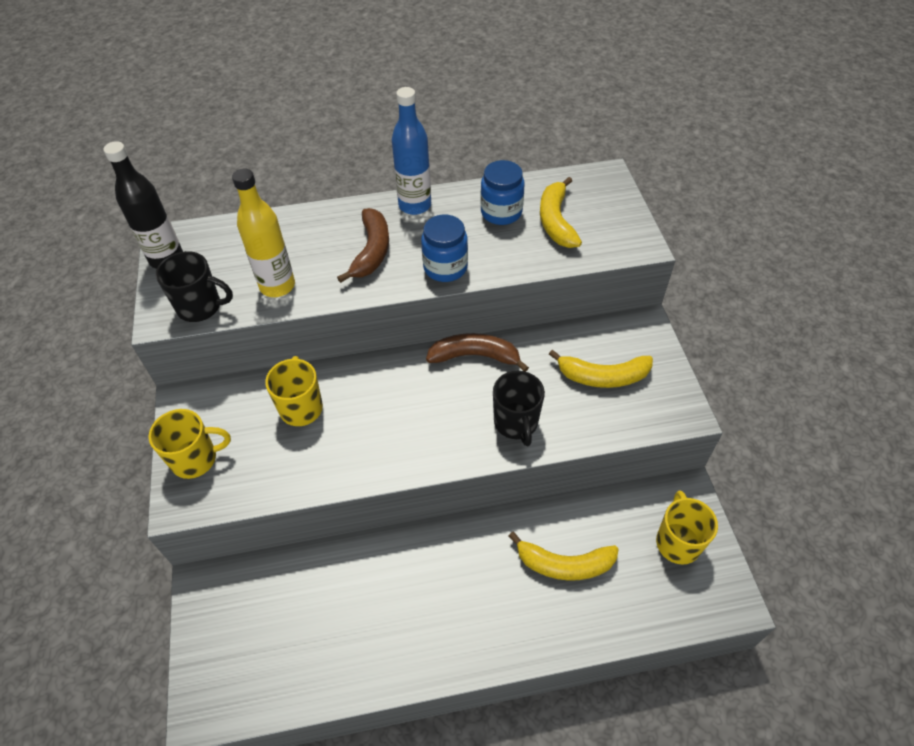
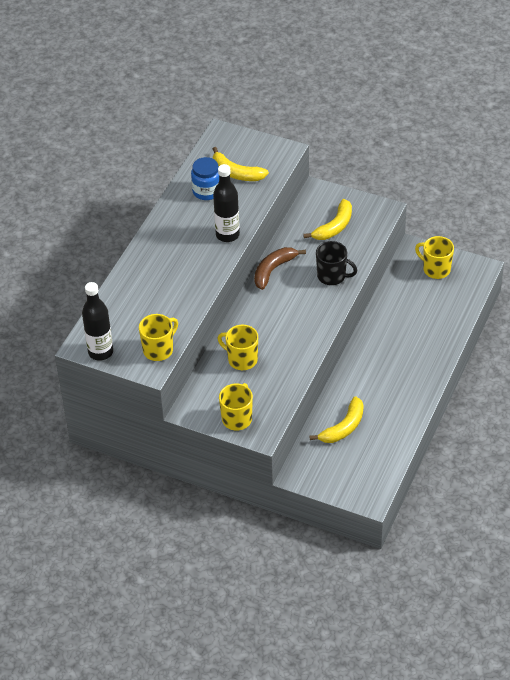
camera: 55 degrees left, 5 degrees down
(200, 307) = (159, 349): black mug -> yellow mug
(277, 286) = (173, 310): yellow bottle -> none
(372, 251) = (184, 259): brown banana -> none
(415, 205) = (164, 224): blue bottle -> none
(445, 267) = (227, 235): blue jar -> black bottle
(564, 564) = (411, 319): yellow banana -> yellow banana (343, 427)

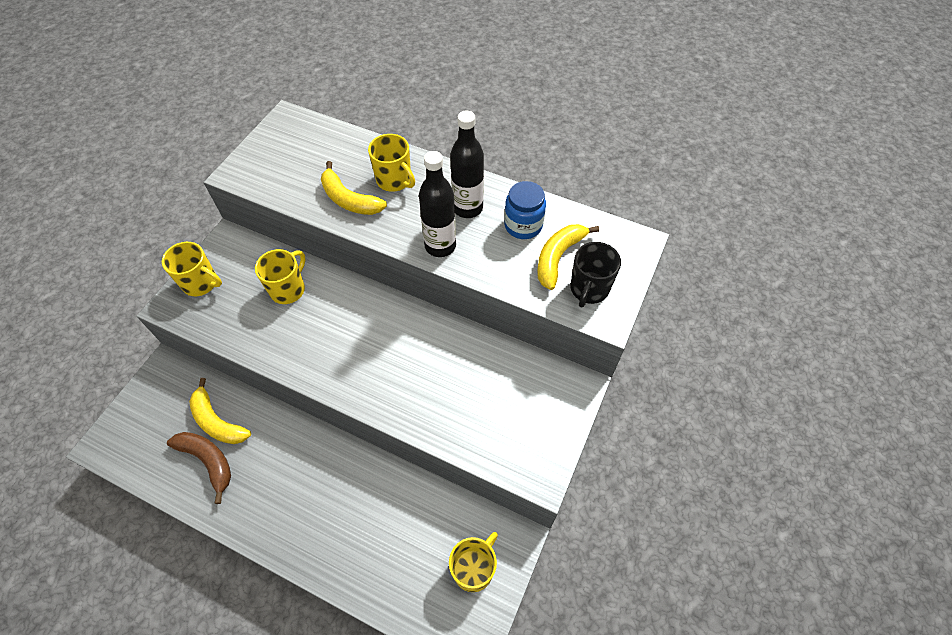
camera: 90 degrees right, 10 degrees up
(100, 352) = (273, 132): black bottle -> black bottle (467, 208)
(159, 349) = (262, 180): yellow mug -> yellow mug (394, 180)
(273, 270) = (430, 326): brown banana -> brown banana (208, 461)
(332, 276) = (411, 396): black mug -> black mug (589, 289)
(334, 227) = (507, 404): yellow banana -> yellow banana (349, 199)

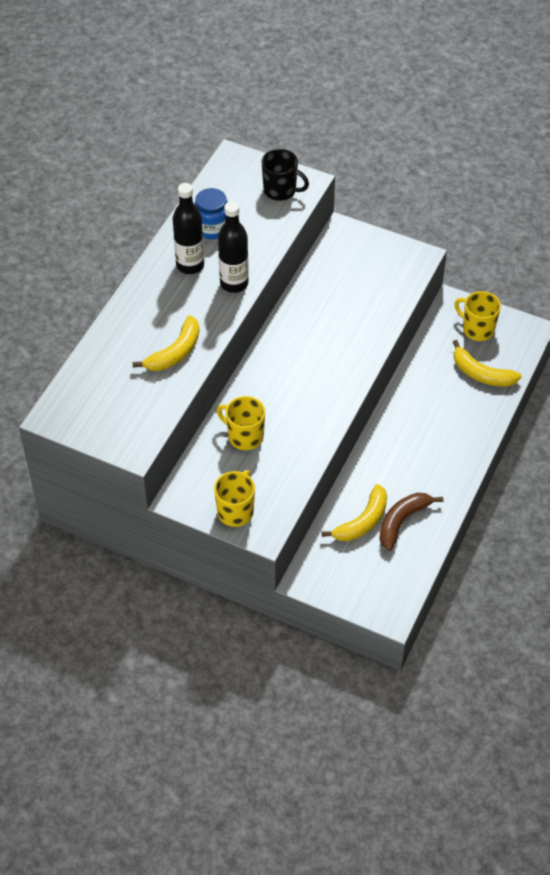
camera: 90 degrees left, 5 degrees down
(394, 180) = (152, 319): yellow mug -> none
(558, 257) = (248, 207): yellow banana -> yellow banana (481, 374)

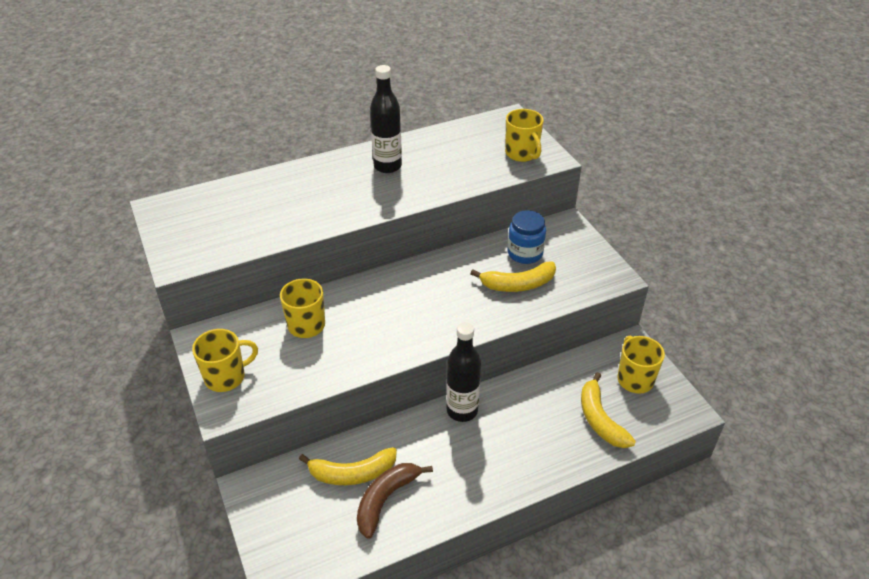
camera: 40 degrees right, 10 degrees down
(175, 352) = (298, 216): yellow banana -> yellow banana (518, 284)
(212, 228) = (436, 151): blue jar -> blue jar (525, 253)
(234, 283) = (404, 195): black bottle -> black bottle (462, 410)
(281, 190) = (522, 154): black mug -> yellow mug
(402, 521) = (386, 499): brown banana -> brown banana turned 45 degrees counterclockwise

